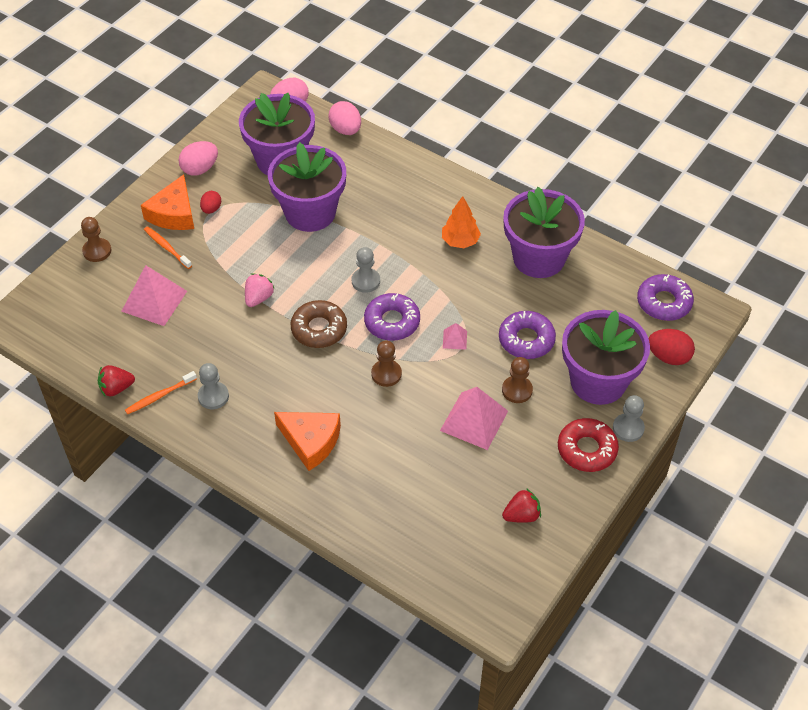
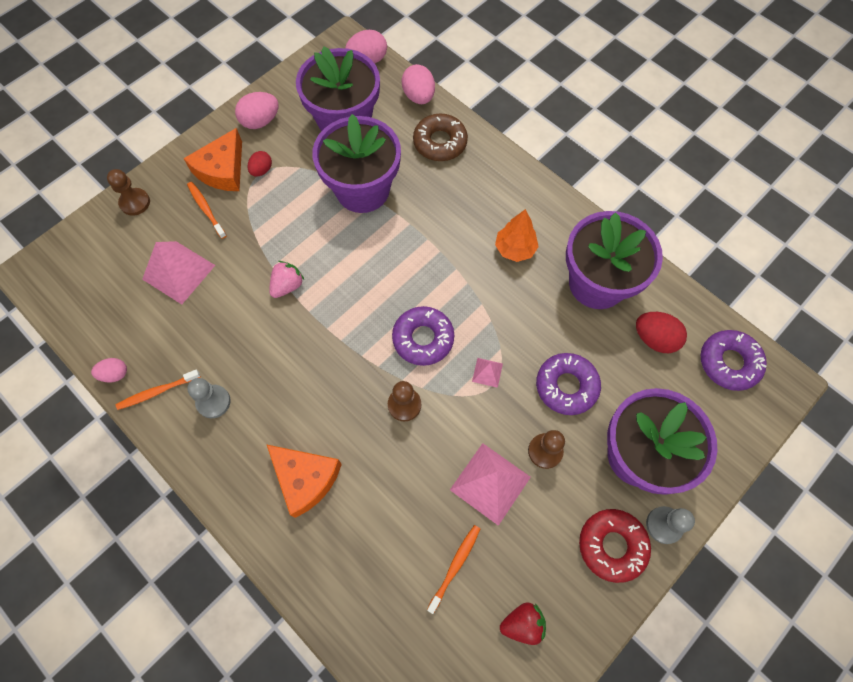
camera: 10 degrees right, 15 degrees up
(116, 388) = (115, 374): red strawberry -> pink egg
(319, 329) = (343, 335): brown donut -> brown donut (440, 142)
(366, 281) = (404, 283): grey pawn -> none
(456, 484) = (455, 566): none -> orange toothbrush
(668, 357) = (724, 436): red egg -> red egg (654, 339)

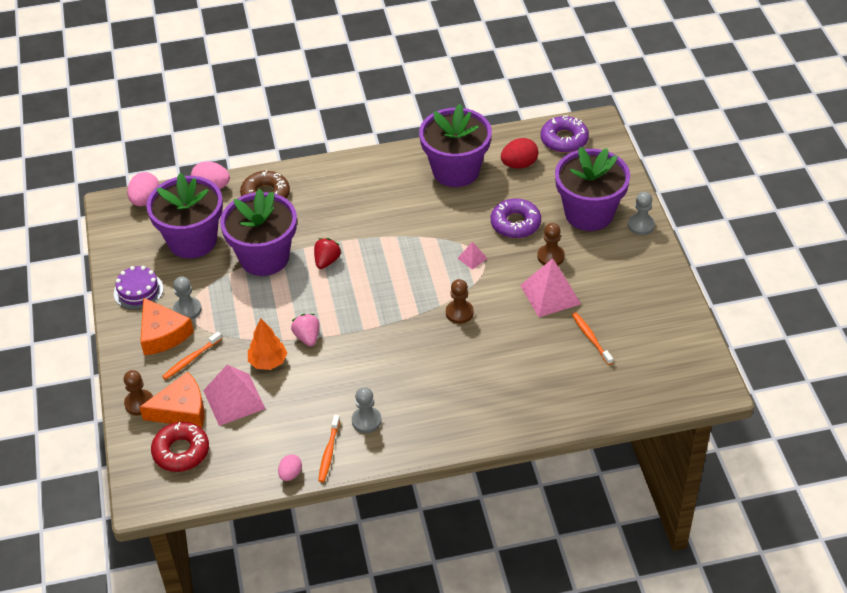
camera: 55 degrees left, 20 degrees down
(206, 209) = (191, 359): orange toothbrush -> orange toothbrush turned 45 degrees counterclockwise
(260, 121) = (138, 291): pink egg -> purple cake
(261, 170) = (187, 310): red egg -> grey pawn
(305, 479) = (470, 391): orange cheese -> orange cheese (181, 410)
(423, 339) = (418, 280): purple donut -> none
(515, 249) = (392, 198): orange tree -> orange tree (268, 362)
(522, 623) = (650, 322): red strawberry -> red strawberry (327, 261)
(612, 545) = (635, 256): red donut -> red donut (181, 451)

